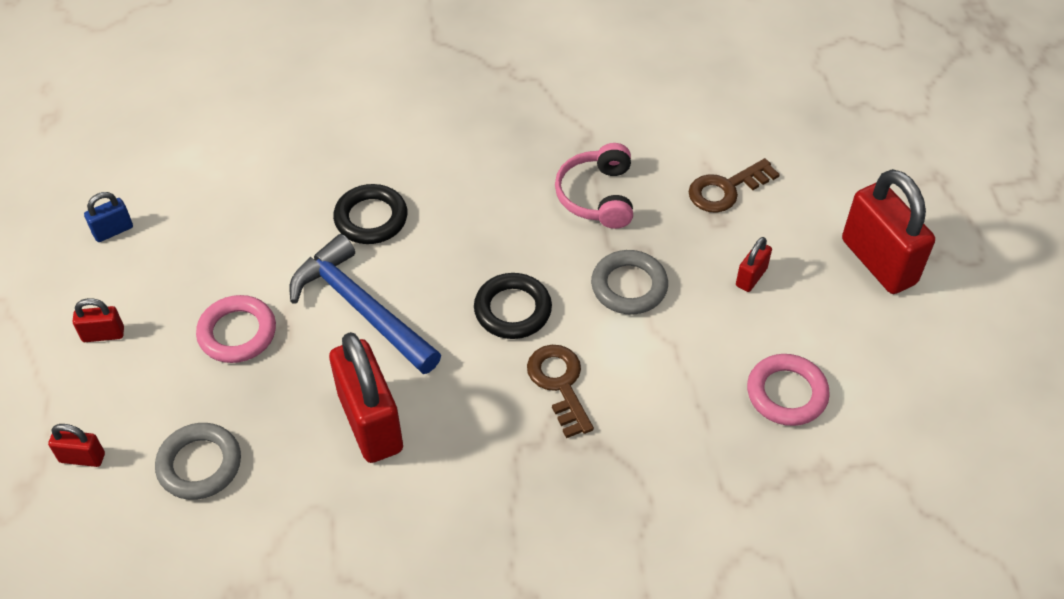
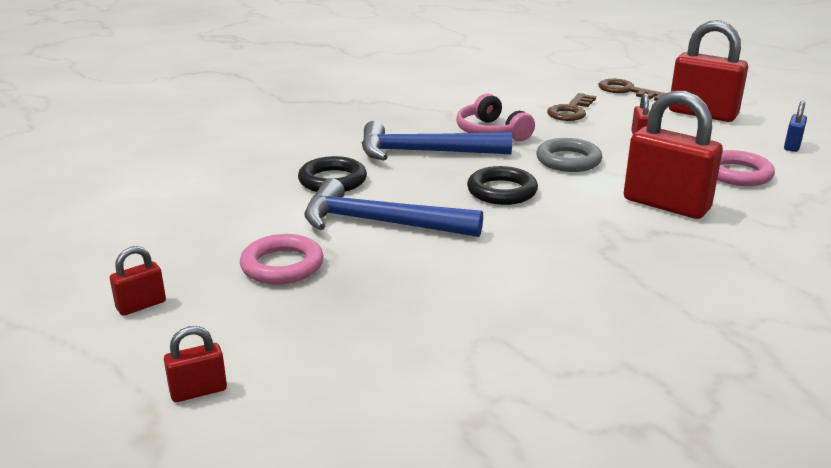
camera: 30 degrees left, 25 degrees down
(113, 231) = (91, 245): blue padlock -> blue padlock (792, 146)
(199, 464) = (335, 352): grey ring -> none
(370, 423) = (466, 276): red padlock -> red padlock (666, 205)
(496, 205) = (424, 152): none -> blue hammer
(560, 384) = (586, 213): brown key -> brown key (627, 91)

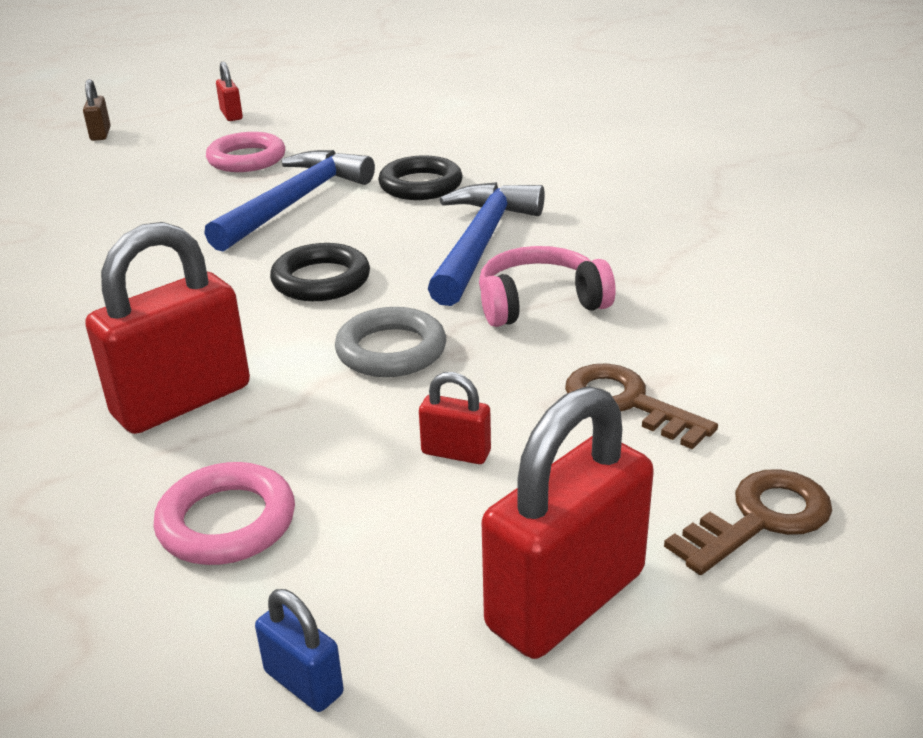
camera: 105 degrees right, 5 degrees up
(198, 391) = (100, 134): red padlock -> brown padlock

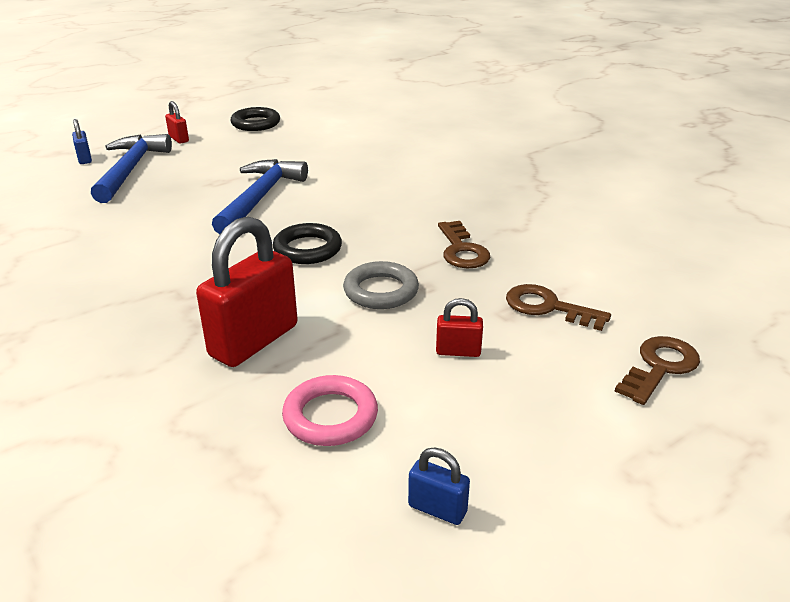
camera: 15 degrees left, 0 degrees up
(100, 134) = (85, 159): brown padlock -> blue padlock
(246, 159) = (207, 169): pink ring -> none
(420, 185) = (342, 179): black ring -> black ring (256, 123)
(481, 243) = (404, 215): blue hammer -> blue hammer (131, 169)
(539, 303) = (461, 250): pink headphones -> brown key
(566, 600) = (572, 432): red padlock -> none

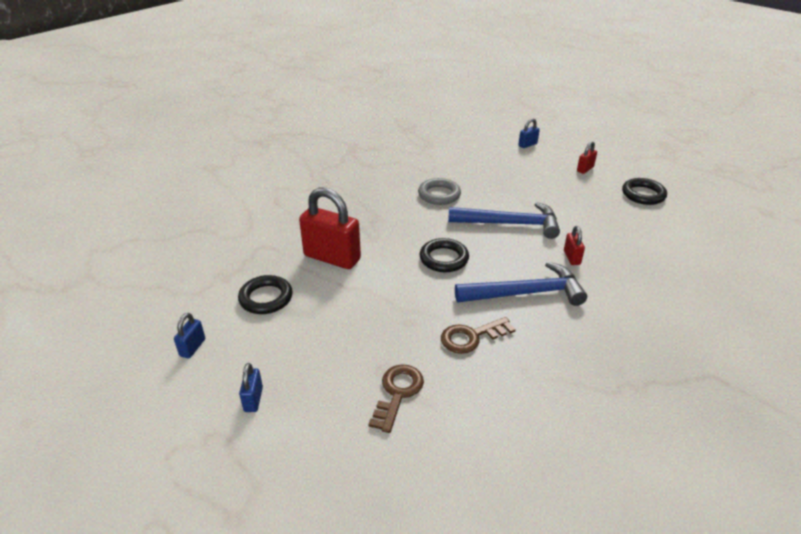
camera: 80 degrees right, 5 degrees up
(131, 169) = (523, 164): blue hammer -> blue hammer (526, 293)
(330, 416) = (266, 298): pink ring -> black ring
(381, 291) = (398, 300): grey ring -> grey ring (439, 195)
(458, 351) = (332, 345): red padlock -> red padlock (572, 257)
(559, 429) = (253, 399): none -> blue padlock
(660, 367) = (325, 463): brown key -> none

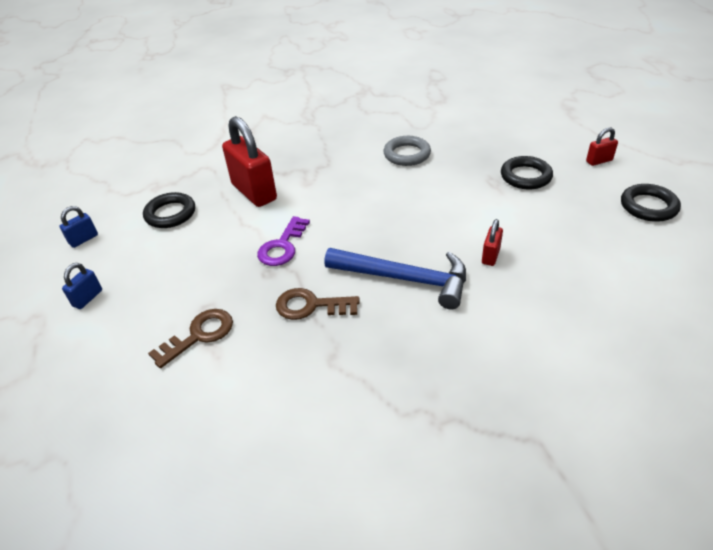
camera: 30 degrees right, 5 degrees up
(402, 296) = (282, 246): none -> purple key
(444, 259) = (354, 220): black ring -> black ring (525, 176)
(510, 224) = (454, 202): blue hammer -> none
(527, 145) = (553, 120): blue padlock -> none

